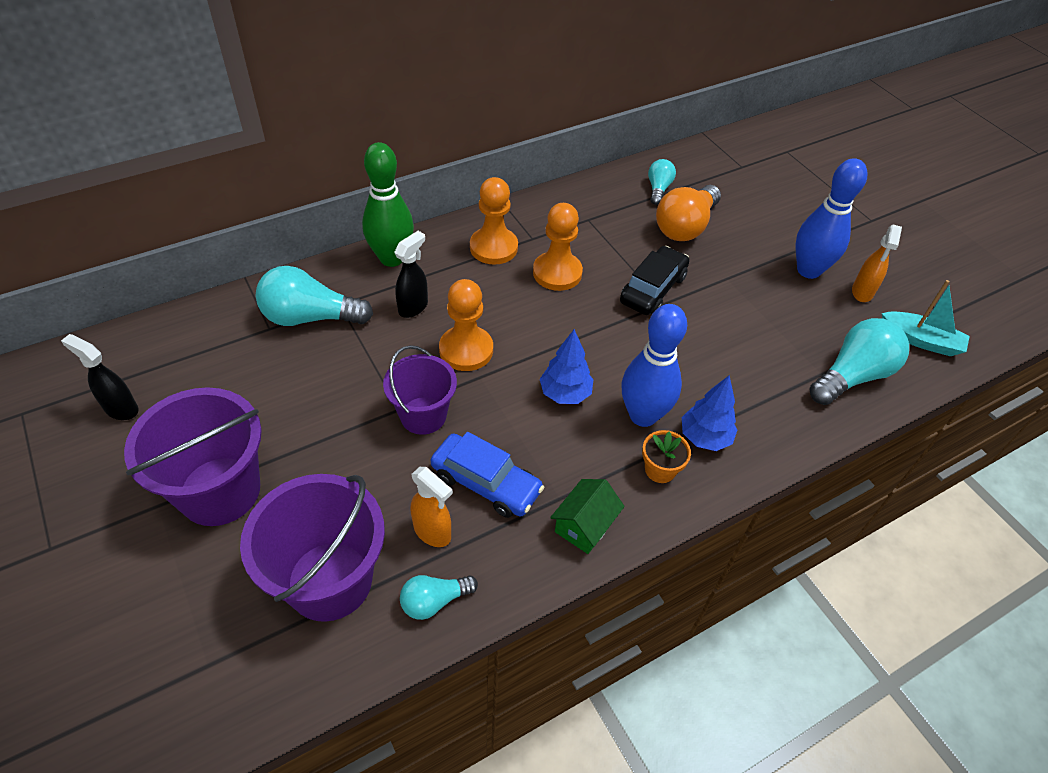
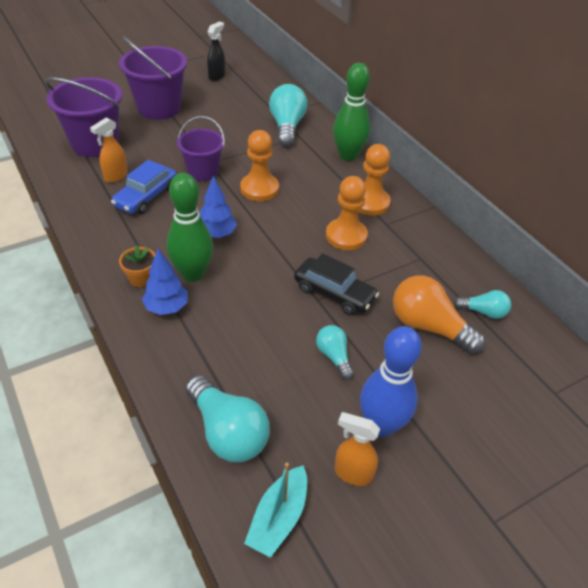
camera: 90 degrees right, 5 degrees down
(413, 307) = (300, 166): black spray bottle -> none
(434, 601) = (71, 178): turquoise light bulb -> turquoise light bulb (334, 356)
(584, 525) = (104, 237): green house -> none
(643, 415) = (192, 274): blue bowling pin -> green bowling pin

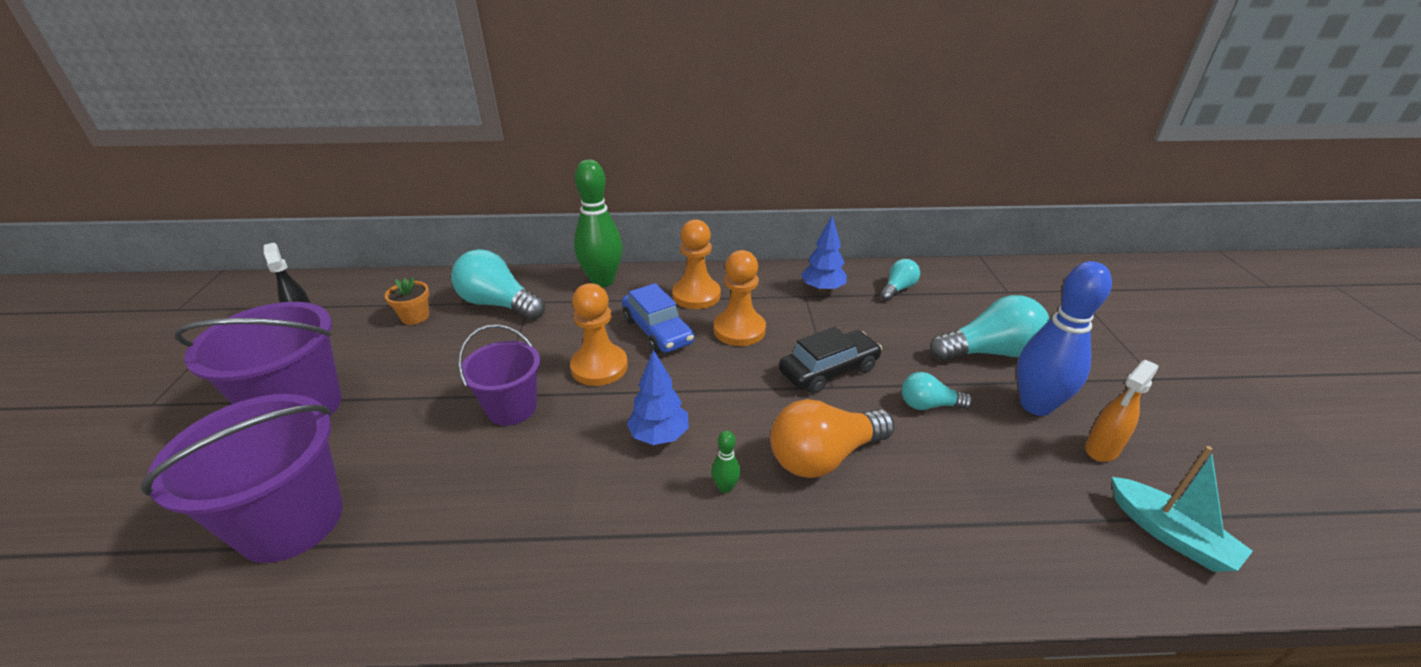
camera: 60 degrees left, 10 degrees down
(115, 176) = (418, 517): orange spray bottle -> none
(141, 278) = (700, 554): orange flower pot -> orange flower pot (415, 317)
(146, 197) = (509, 490): blue car -> blue car (657, 331)
(167, 307) = (781, 539): blue tree -> blue tree (822, 289)
(192, 274) = (725, 487): green bowling pin -> green bowling pin, size x0.41
(227, 432) = (1034, 541): turquoise light bulb -> turquoise light bulb (989, 352)
(429, 327) = (905, 326): orange light bulb -> orange light bulb (824, 456)

